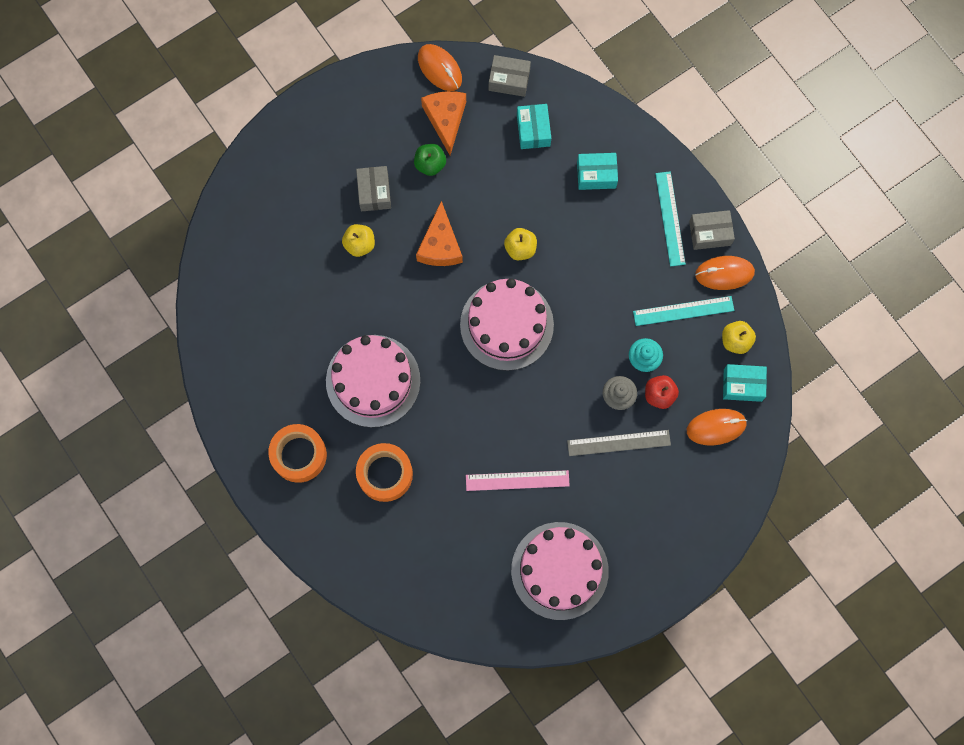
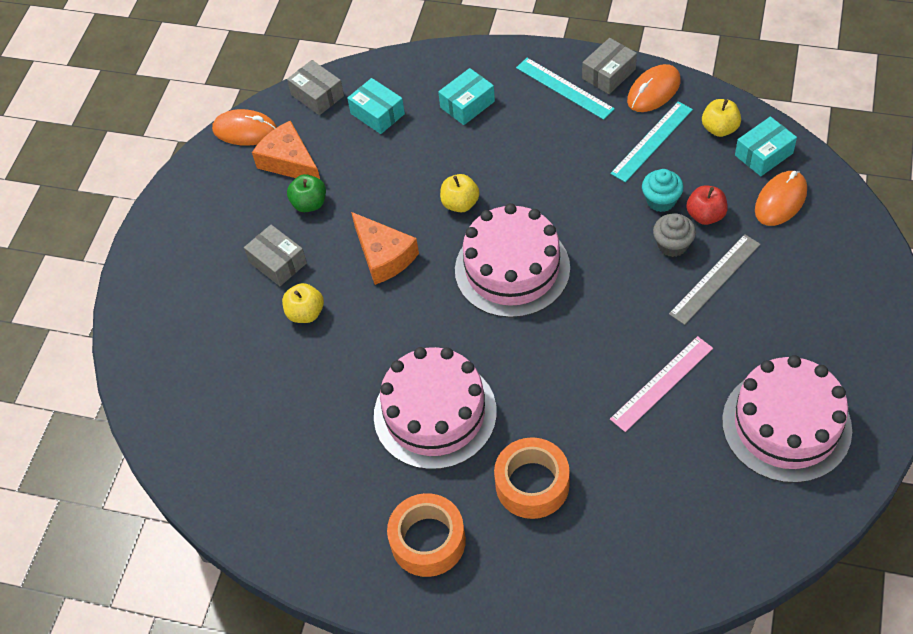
camera: 35 degrees left, 20 degrees down
(509, 80) = (317, 95): grey box -> grey box turned 75 degrees clockwise

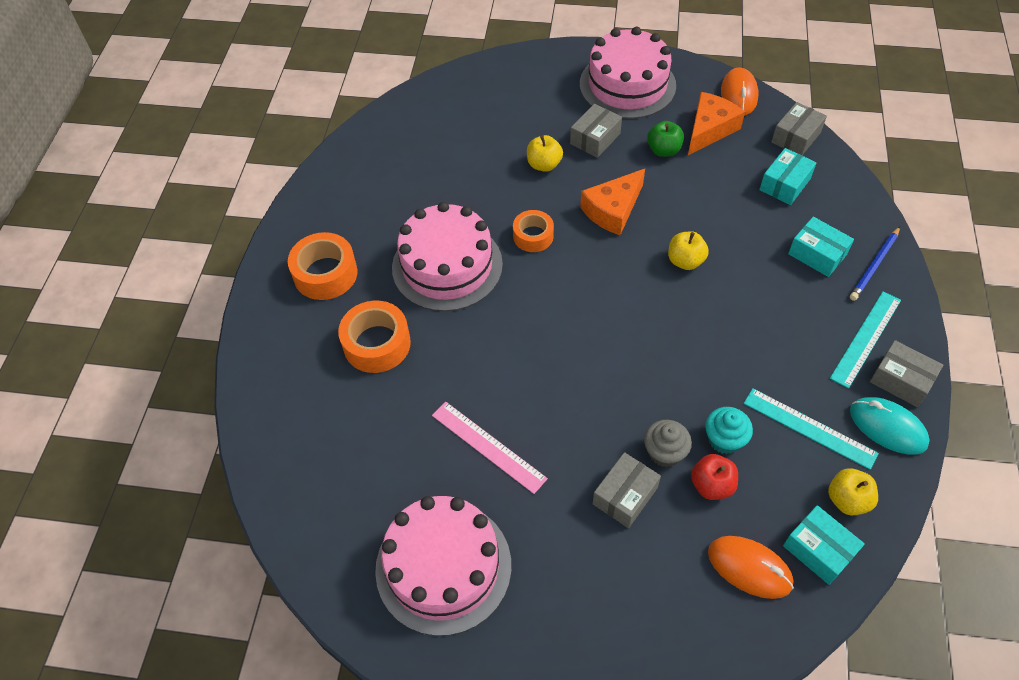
camera: 80 degrees right, 0 degrees up
(407, 330) = (533, 236): none -> orange tape
(486, 67) = (874, 265): none -> blue pencil
(512, 269) = (612, 310): pink cake -> pink cake (627, 85)
(653, 91) = (887, 427): orange mouse -> turquoise mouse
(715, 279) = (625, 496): grey ruler -> grey box

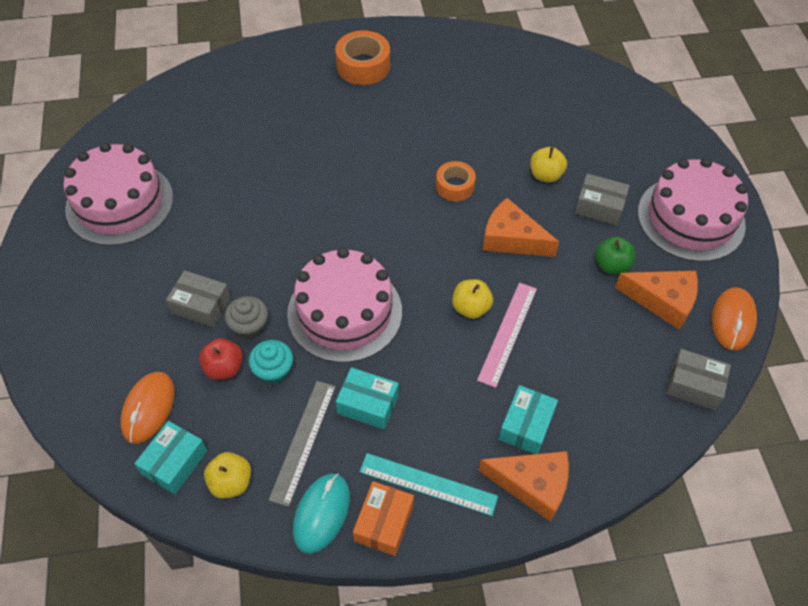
camera: 70 degrees right, 0 degrees up
(377, 344) = (305, 114): orange tape -> none
(447, 266) = (399, 136): pink cake -> pink cake (344, 312)
(488, 446) = (228, 205): pink ruler -> pink ruler (507, 333)
(739, 94) = (732, 320): orange mouse -> orange mouse turned 60 degrees counterclockwise
(785, 184) = (614, 383): turquoise box -> turquoise box (368, 404)
(809, 428) = (303, 441): turquoise ruler -> grey ruler
(874, 265) = (532, 485): blue pencil -> orange cheese
(901, 380) = (384, 523): grey box -> orange box

